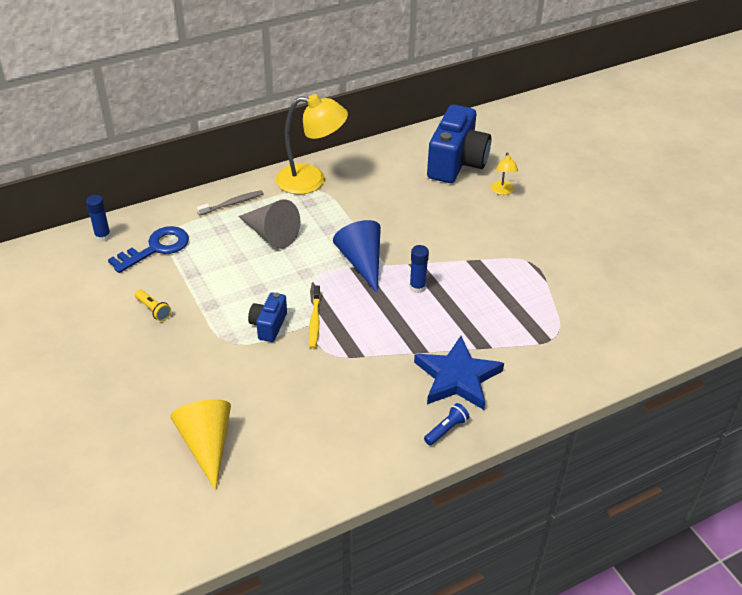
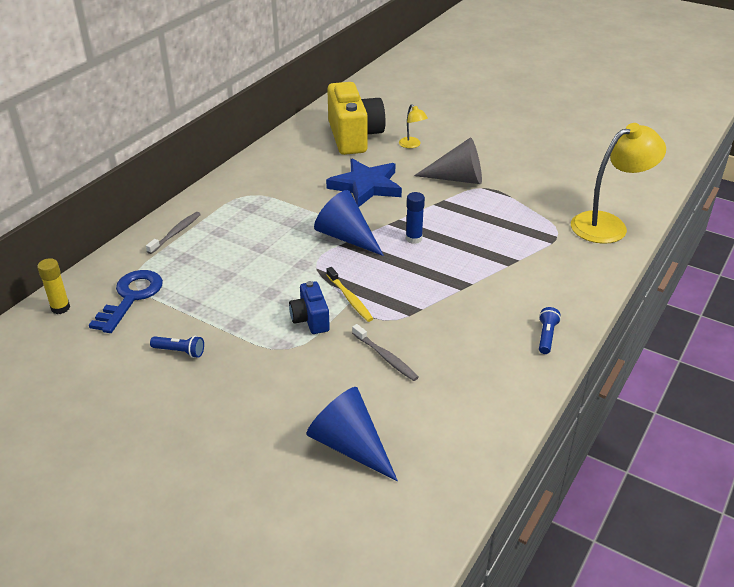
camera: 30 degrees left, 5 degrees down
(103, 236) = (60, 308): blue glue stick -> yellow glue stick
(153, 310) = (180, 351): yellow flashlight -> blue flashlight
(206, 445) = (350, 445): yellow cone -> blue cone
(271, 234) = (239, 245): grey cone -> grey cone (457, 178)
(297, 385) = (385, 357): none -> grey toothbrush
(311, 180) = (236, 189): yellow lamp -> yellow lamp (608, 224)
(456, 163) = (354, 137): blue camera -> yellow camera
(457, 377) = (515, 293): blue star -> blue star (366, 186)

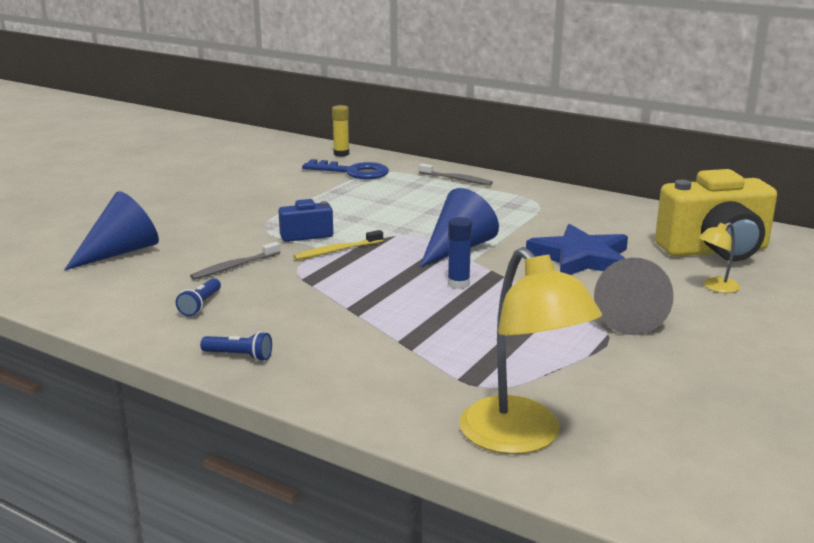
camera: 90 degrees right, 15 degrees down
(180, 351) = (272, 191): blue flashlight -> blue flashlight (200, 305)

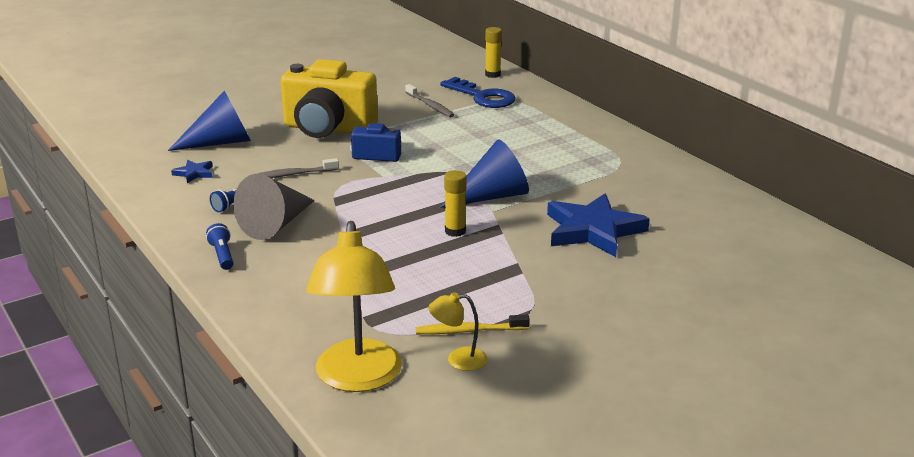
camera: 25 degrees right, 5 degrees up
(119, 285) = (194, 173): none -> blue star
(239, 356) = (222, 255): blue flashlight -> blue flashlight turned 150 degrees counterclockwise
(337, 251) = (387, 177): yellow toothbrush -> yellow toothbrush (469, 331)
(456, 179) = (570, 122): grey toothbrush -> grey toothbrush (430, 105)
(458, 284) = (455, 231): blue glue stick -> yellow glue stick
(628, 316) = (568, 297): grey cone -> grey cone (276, 224)
(715, 251) = (736, 251): yellow camera -> yellow camera (328, 129)
(715, 287) = (687, 289): yellow lamp -> yellow lamp (458, 360)

